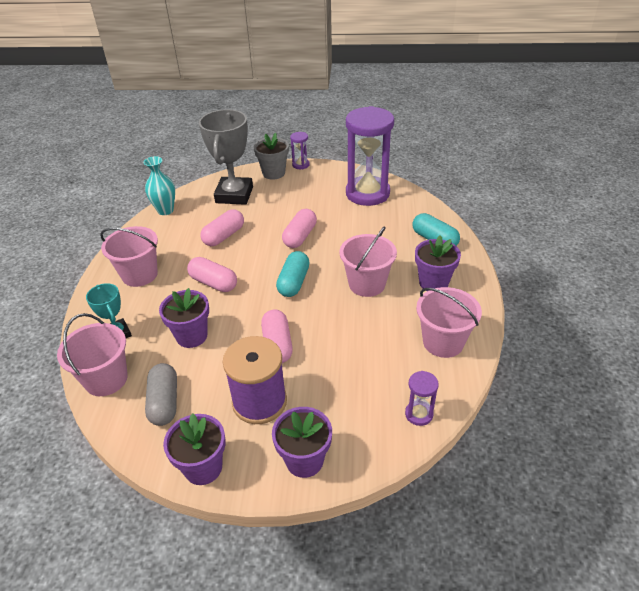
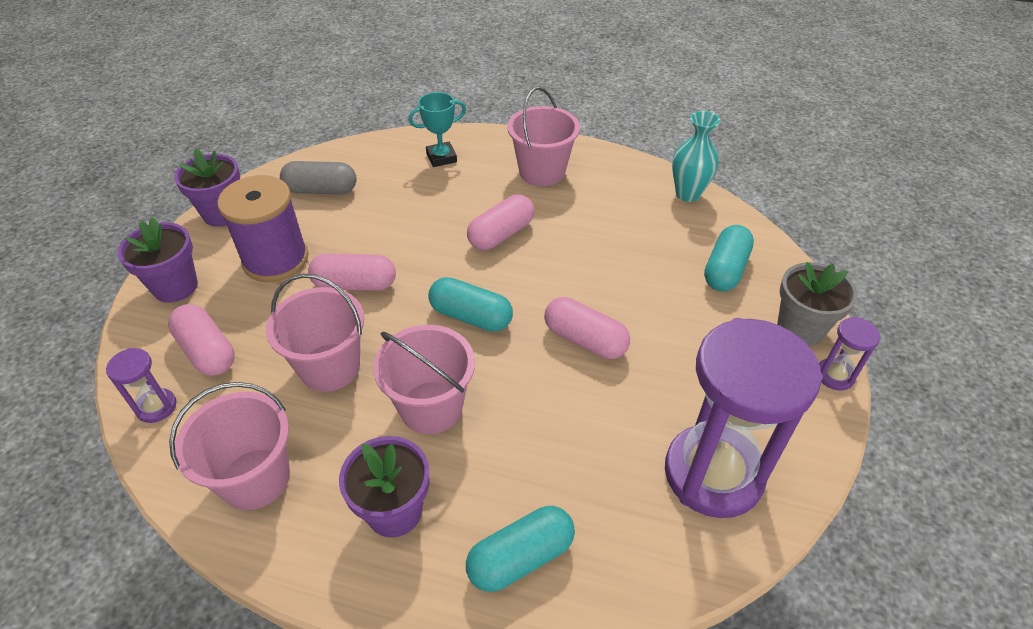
camera: 100 degrees right, 5 degrees up
(106, 379) = (377, 152): pink bucket -> pink bucket (330, 367)
(191, 336) = (409, 212): purple flower pot -> none
(224, 236) = (608, 250): pink capsule -> pink capsule (207, 351)
(234, 195) = (725, 270): grey trophy -> turquoise capsule

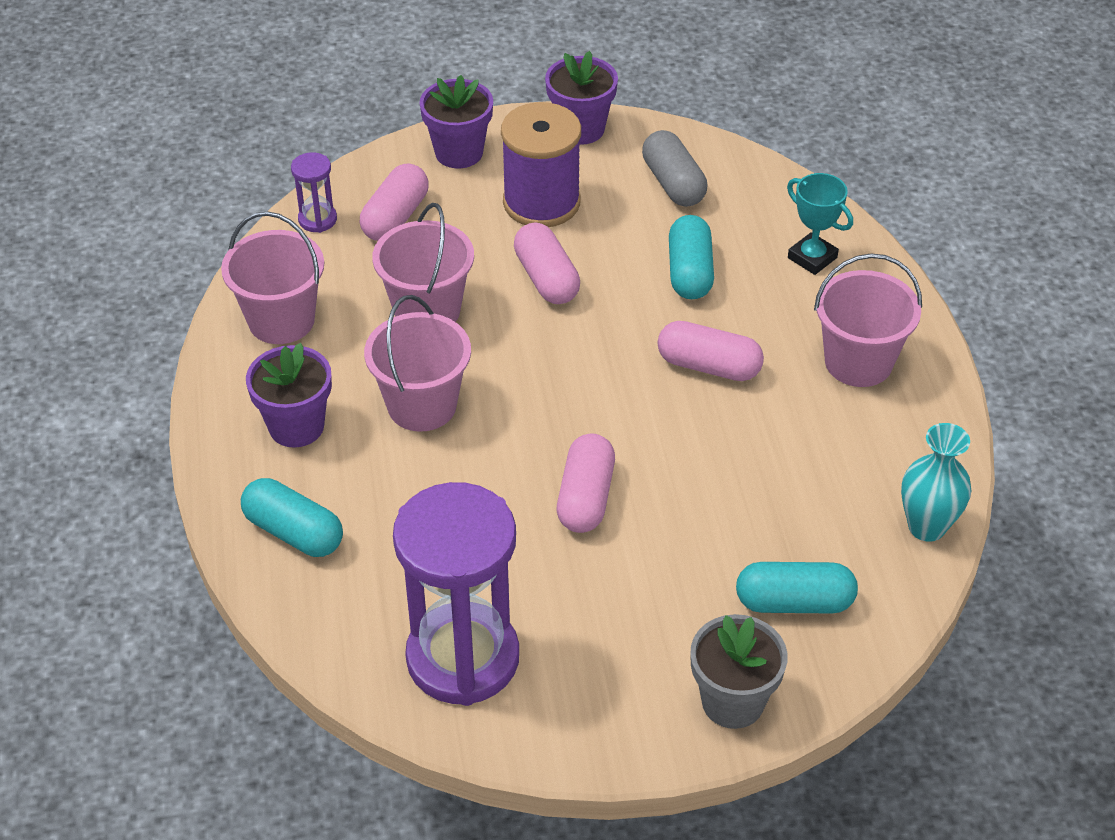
camera: 65 degrees right, 0 degrees up
(471, 316) = (560, 389): turquoise capsule -> turquoise capsule (690, 272)
(834, 376) = (672, 750): purple hourglass -> none

